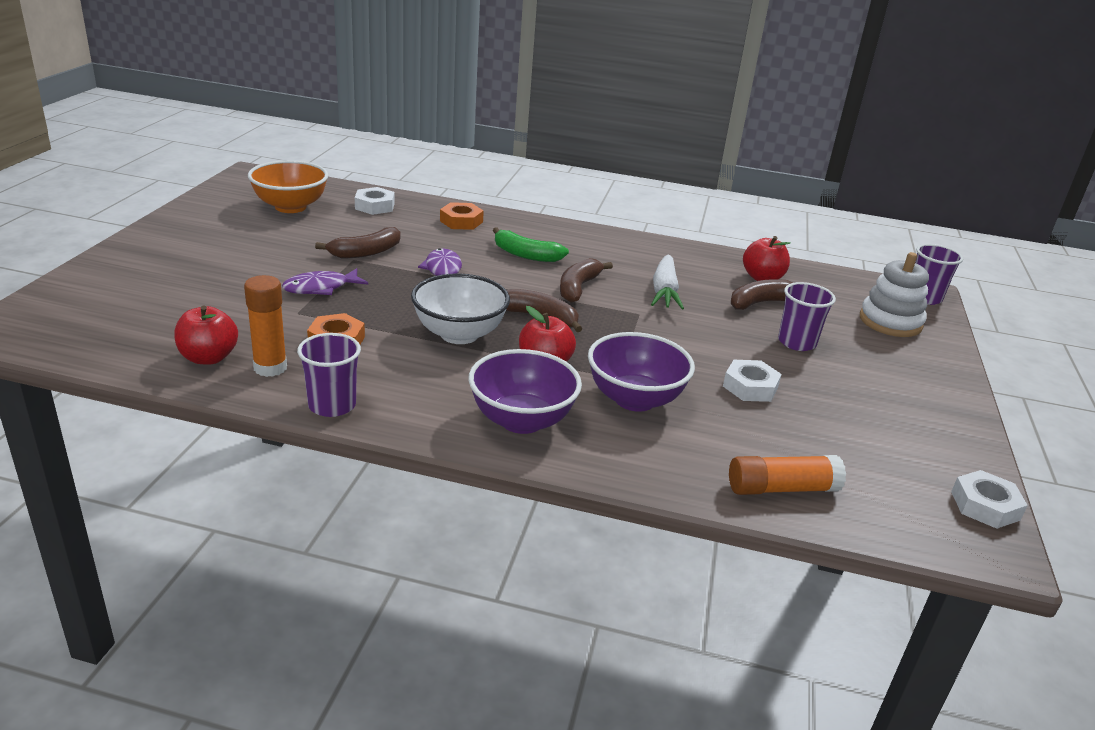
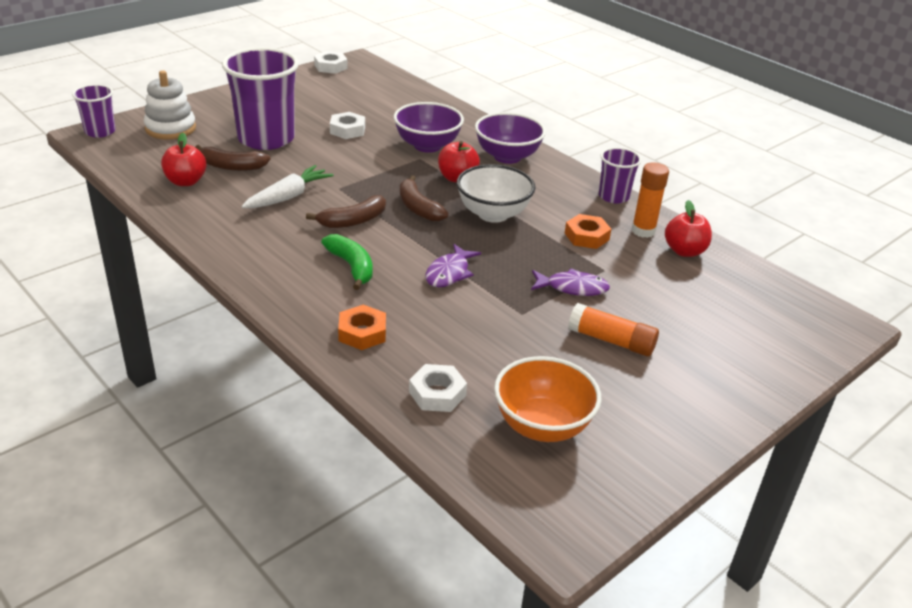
camera: 145 degrees left, 5 degrees up
(366, 252) = (503, 318): brown banana -> none
(781, 488) = (412, 97): orange glue stick -> orange glue stick (611, 341)
(796, 342) = (266, 139): purple cup -> purple cup, size x1.92

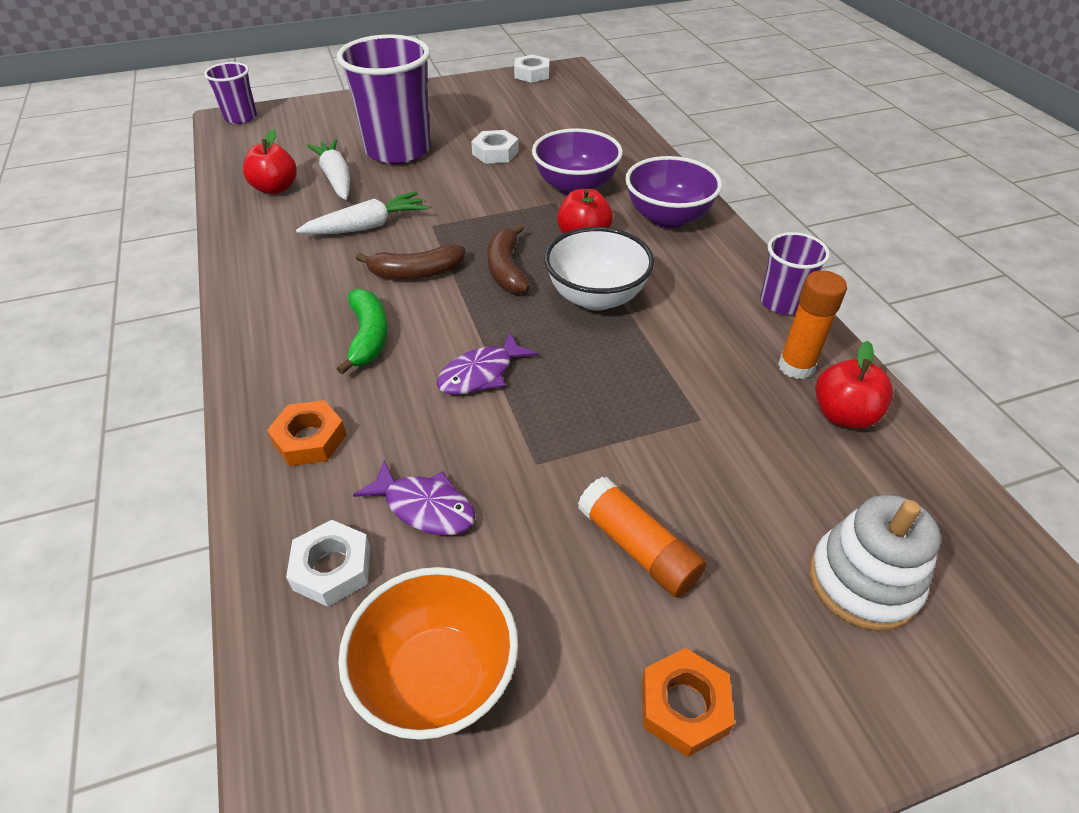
camera: 25 degrees right, 10 degrees up
(170, 128) = (310, 124): white stacking toy -> white stacking toy (863, 582)
(231, 166) = (336, 178): brown banana -> white carrot
(572, 288) = (634, 438): purple fish -> purple fish (424, 507)
(586, 236) = (705, 358): orange nut -> orange nut (684, 706)

